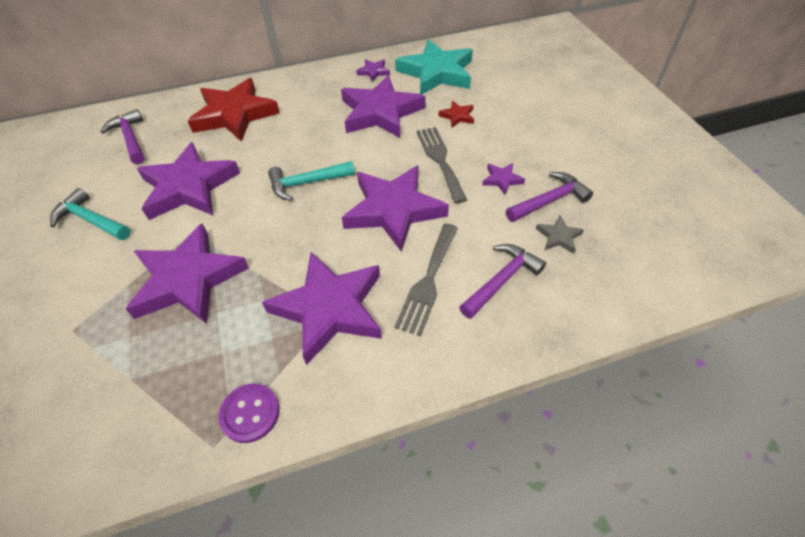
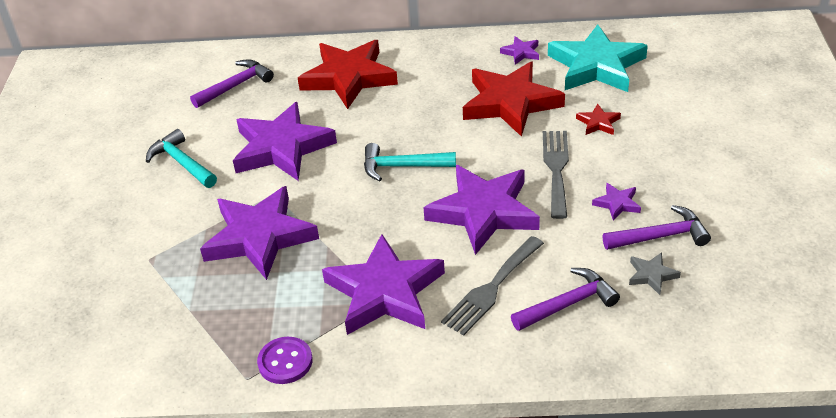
camera: 20 degrees right, 10 degrees down
(131, 138) = (236, 86): purple hammer -> purple hammer turned 60 degrees clockwise
(380, 112) = (510, 103): purple star -> red star

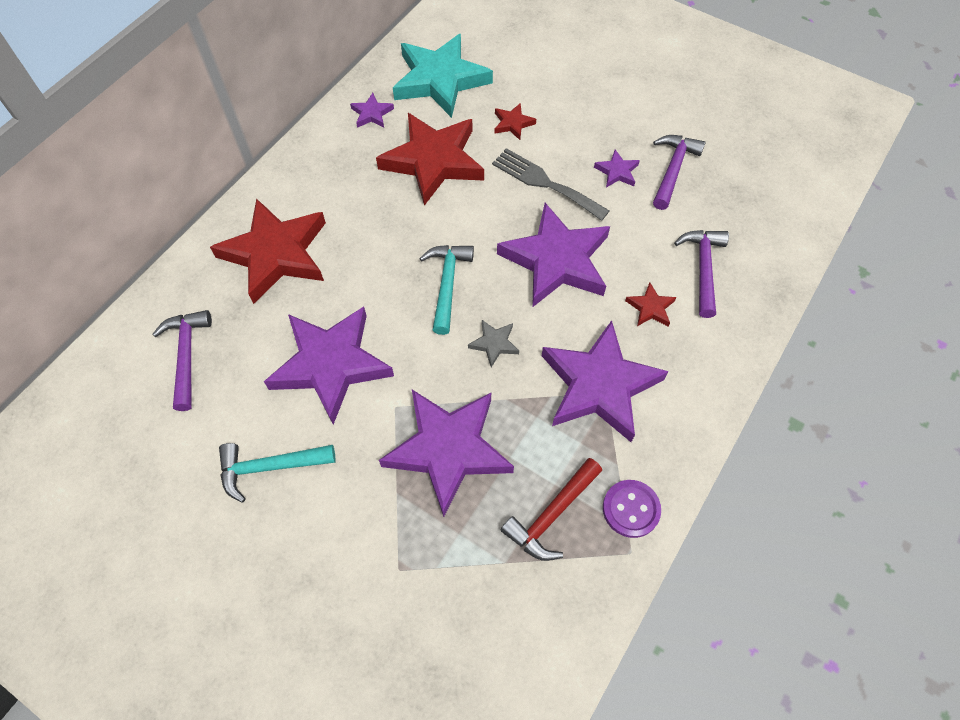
camera: 60 degrees left, 20 degrees up
(246, 317) = (551, 515): none -> red hammer
(402, 166) = (447, 284): turquoise hammer -> turquoise hammer turned 150 degrees clockwise
(491, 288) = (650, 308): grey fork -> red star
(651, 275) = (709, 201): grey star -> grey star (494, 344)

